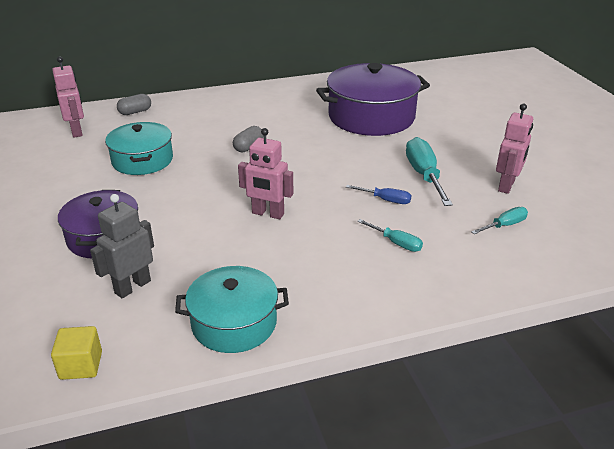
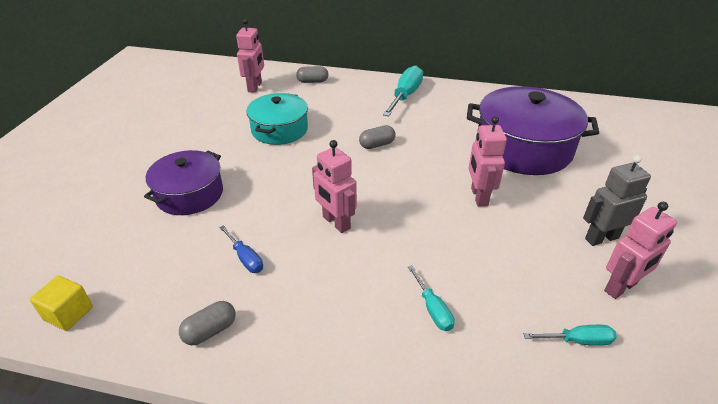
camera: 30 degrees right, 5 degrees up
(132, 287) = (168, 252): grey robot -> grey robot (601, 238)
(234, 323) = (210, 331): turquoise pot -> grey capsule
(366, 160) = (479, 197): none -> pink robot
(385, 200) = (462, 251): blue screwdriver -> blue screwdriver (245, 258)
(424, 175) = (528, 237): turquoise screwdriver -> turquoise screwdriver (405, 96)

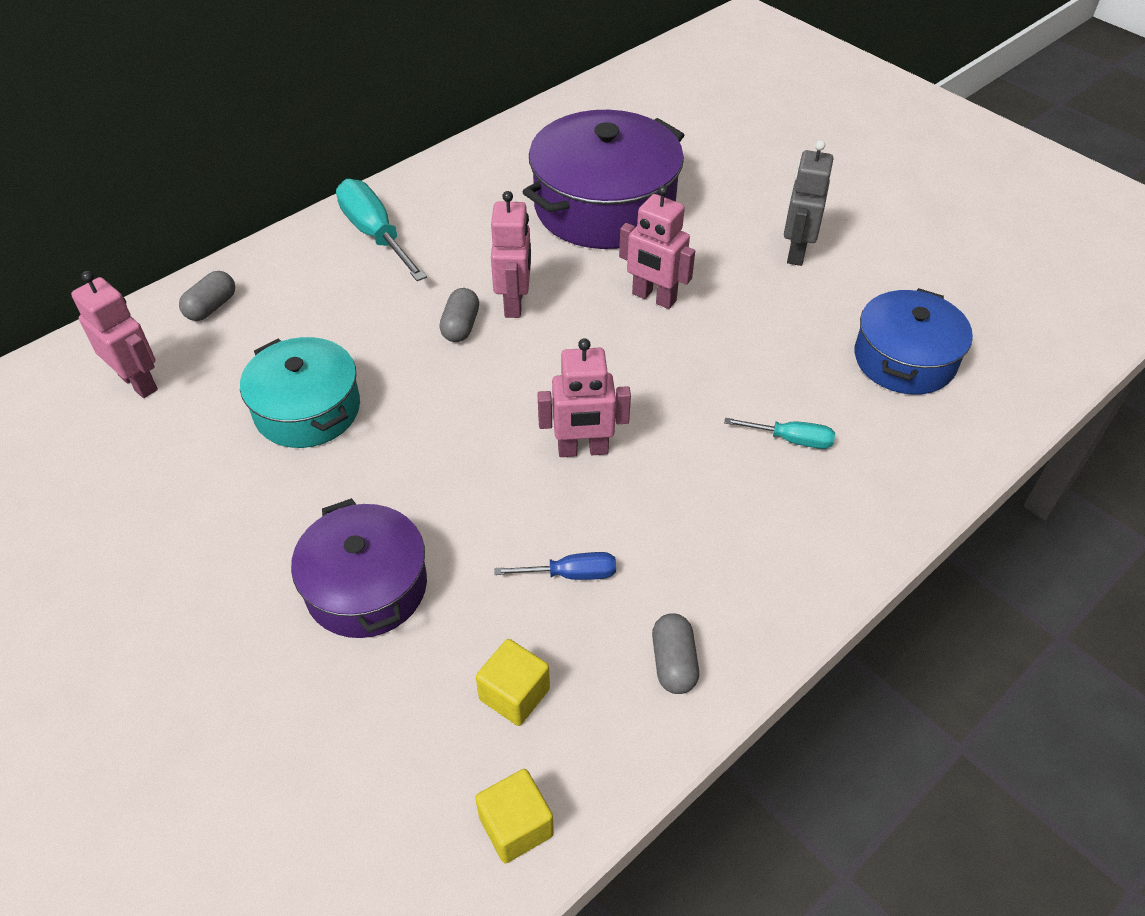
camera: 55 degrees left, 10 degrees up
(152, 274) = (514, 694): none -> yellow cube
(577, 341) = (904, 359): turquoise screwdriver -> blue pot
(621, 287) = (867, 286): pink robot -> pink robot (514, 303)

